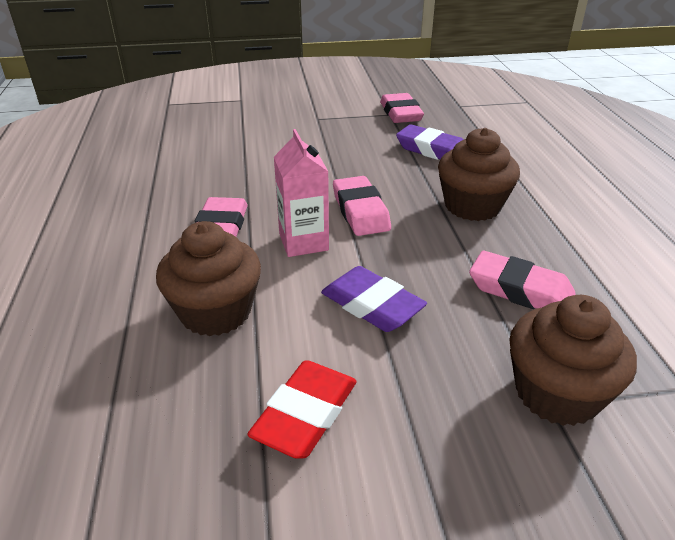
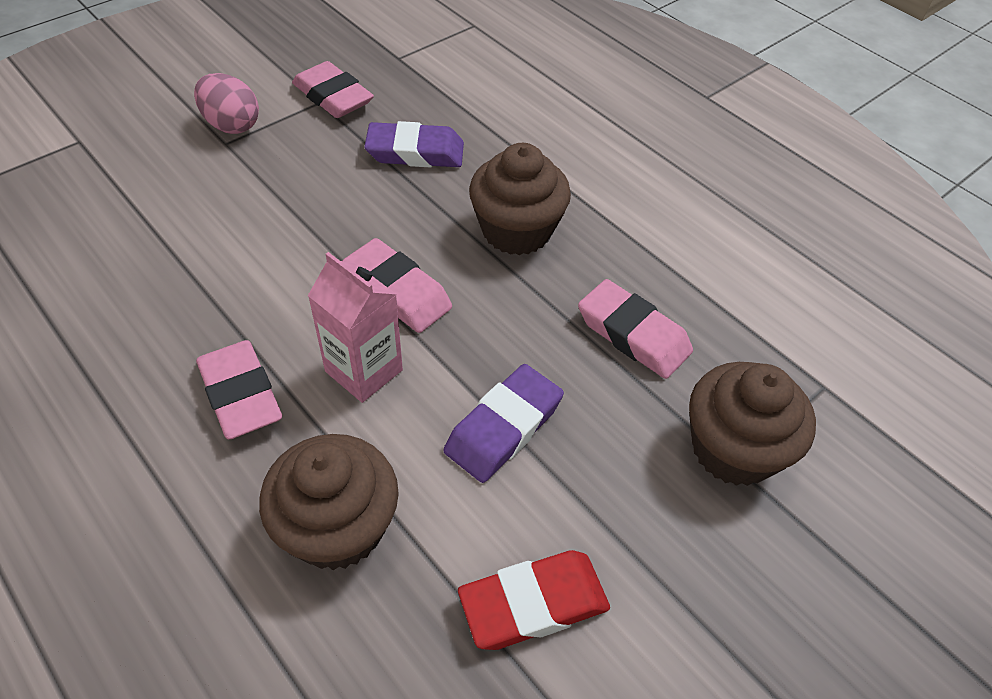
camera: 35 degrees left, 15 degrees up
(305, 414) = (533, 603): red eraser -> red eraser turned 75 degrees clockwise
(328, 112) = (232, 125): none -> pink egg
(372, 305) = (503, 428): purple eraser -> purple eraser turned 60 degrees counterclockwise
(520, 290) = (633, 334): pink eraser -> pink eraser turned 45 degrees clockwise

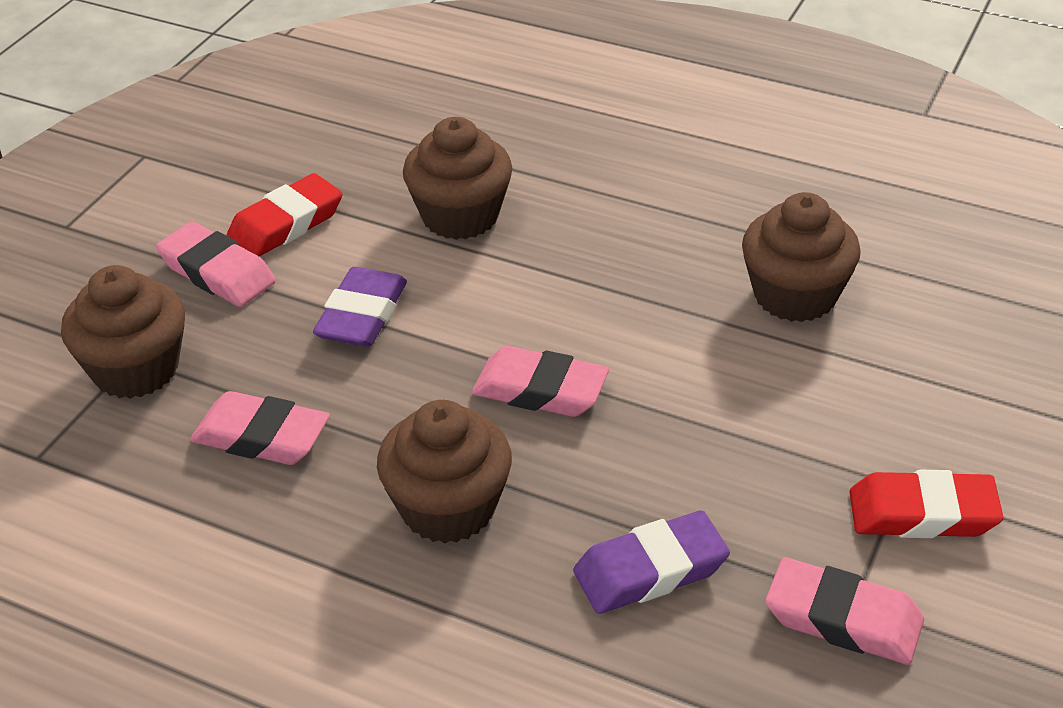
camera: 160 degrees right, 10 degrees down
(130, 295) = (795, 295): none -> brown cupcake
(232, 125) = (922, 513): pink egg -> red eraser
(240, 394) = (612, 262): pink eraser -> pink eraser (217, 272)
(364, 371) = (519, 313): pink carton -> none

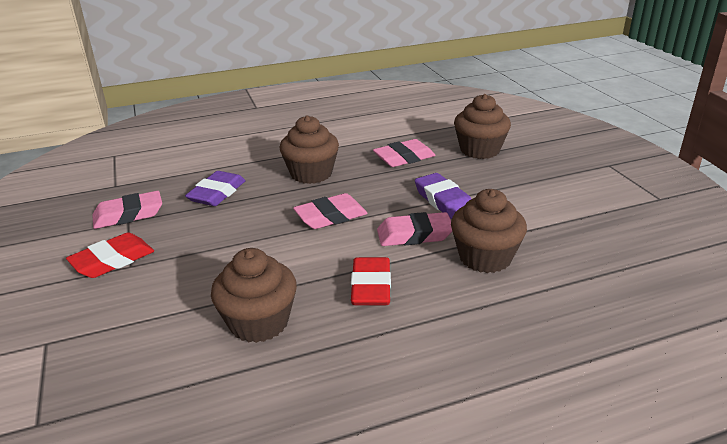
camera: 135 degrees right, 10 degrees down
(217, 272) = (524, 182): pink eraser -> pink eraser (414, 235)
(286, 224) = (543, 210): red eraser -> red eraser (371, 287)

